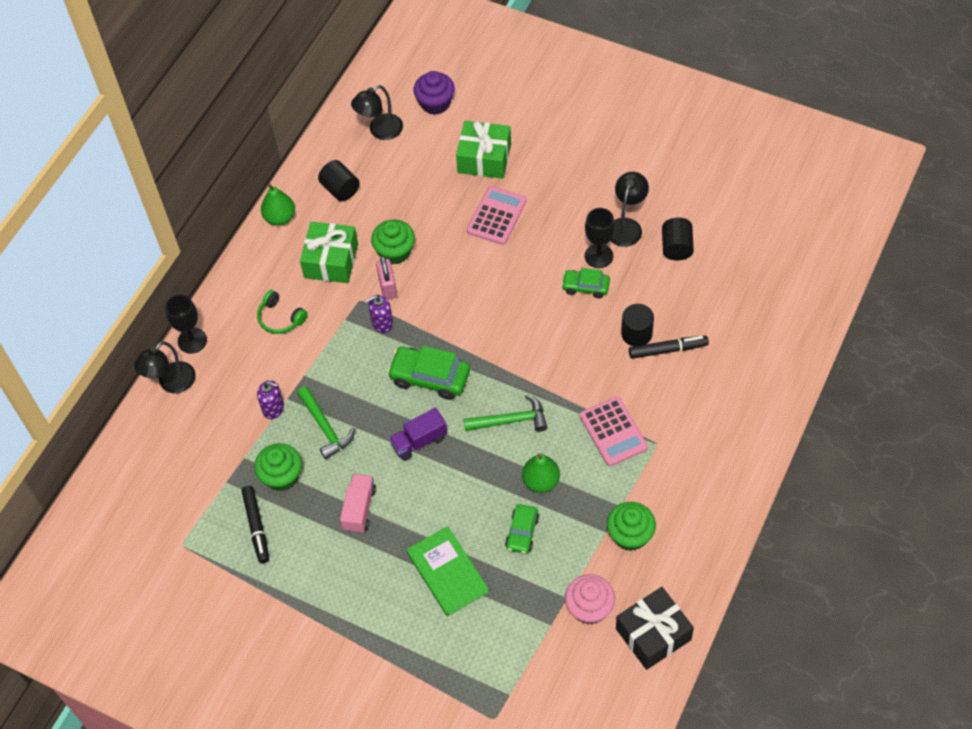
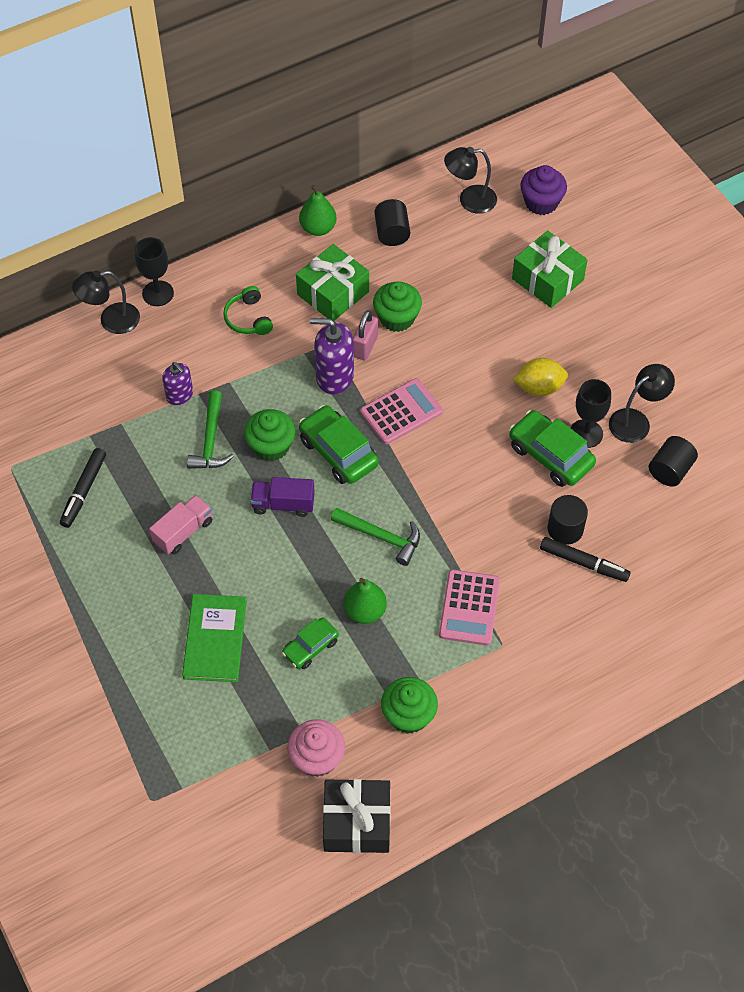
camera: 30 degrees right, 0 degrees up
(282, 476) = (140, 460): green cupcake -> green cupcake (271, 446)
(382, 323) = (334, 376): purple soap dispenser -> purple soap dispenser, size x1.62
(496, 216) = (517, 339): pink calculator -> pink calculator (401, 412)
(540, 242) = (539, 387): none -> yellow lemon
(585, 287) = (550, 455): green car -> green car, size x1.63

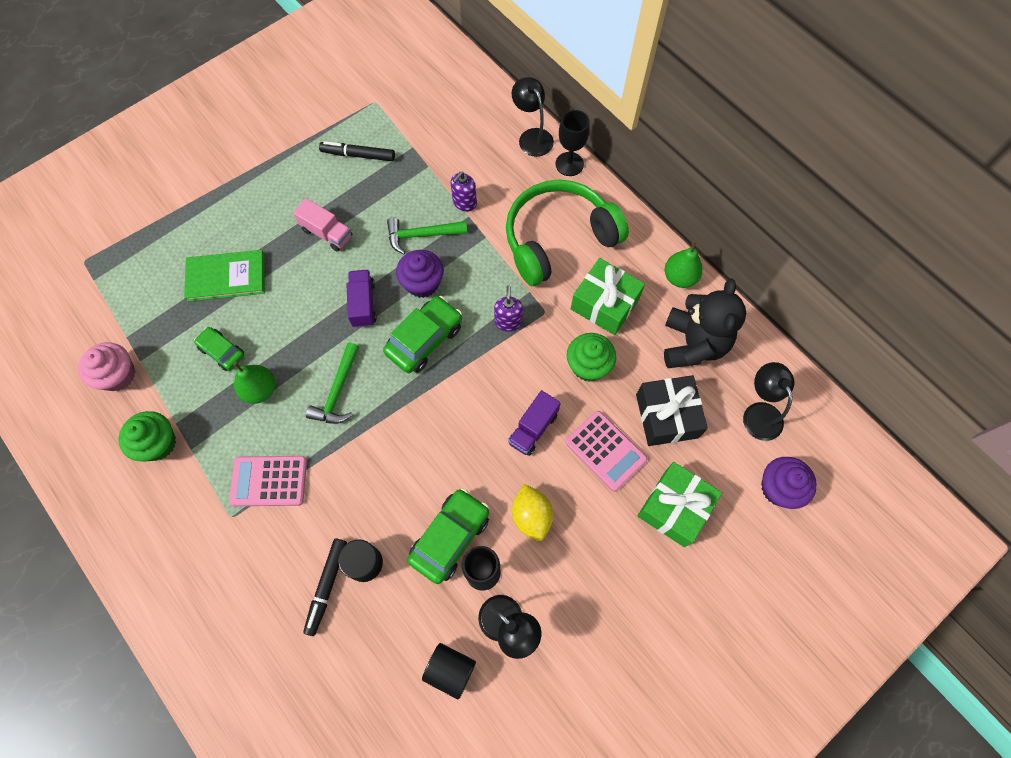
camera: 80 degrees right, 10 degrees up
(248, 318) = (558, 239): green headphones -> green headphones, size x2.33
(271, 446) = (422, 283): green cupcake -> purple cupcake
(334, 376) = (508, 322): purple soap dispenser -> purple soap dispenser, size x0.62
(357, 823) = (58, 417): black gift -> black gift (666, 416)
(365, 347) = (548, 343): pink padlock -> none
(392, 233) = (693, 344): black cylinder -> black teddy bear
(401, 412) = (478, 387): pink calculator -> pink calculator (605, 450)
(453, 373) = (533, 428): none -> purple truck

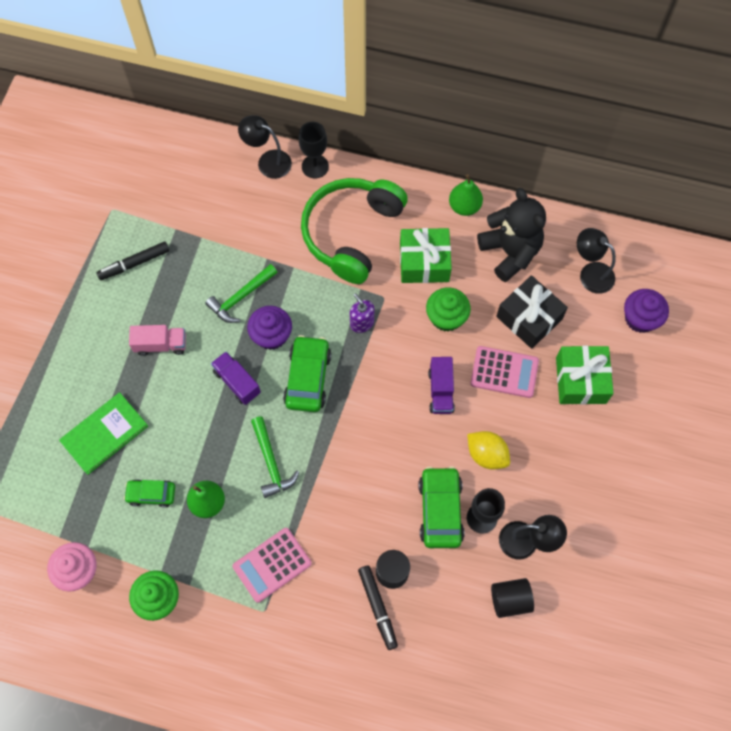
camera: 35 degrees left, 0 degrees up
(464, 202) = (255, 249): purple soap dispenser -> none

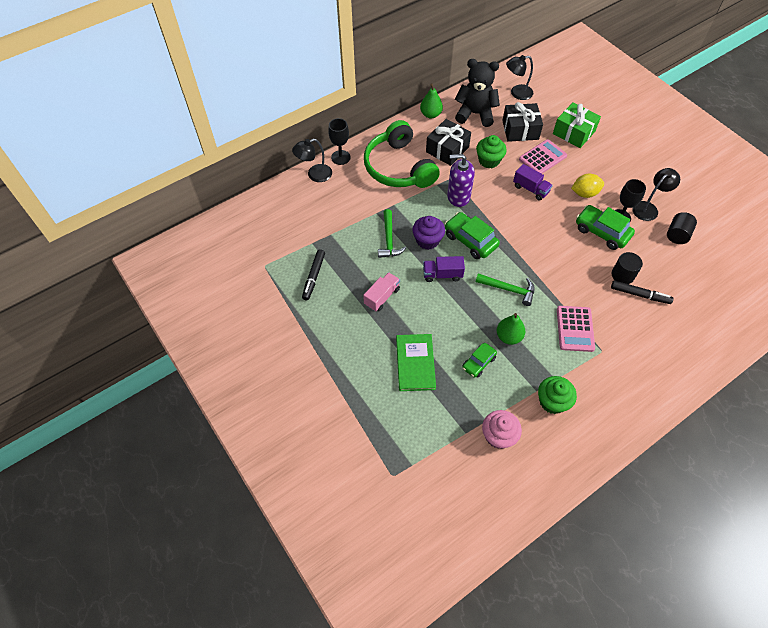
camera: 50 degrees left, 10 degrees down
(362, 323) = (458, 196): purple soap dispenser -> purple soap dispenser, size x1.62
(424, 262) = (447, 149): green gift -> black gift
(640, 318) = (559, 91): purple cupcake -> none

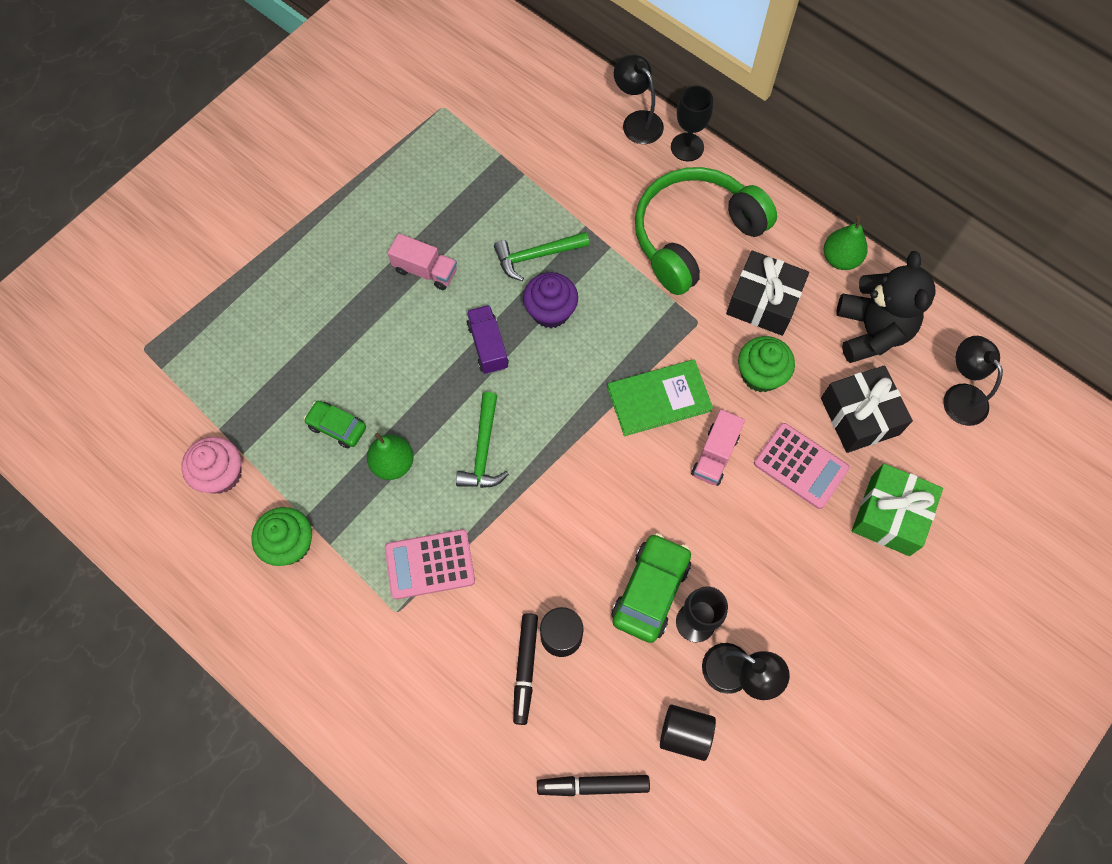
camera: 75 degrees right, 10 degrees up
(314, 277) = (439, 173): black marker -> black marker (593, 785)
(415, 363) = (319, 340): green book -> green book (659, 399)
(458, 196) = (659, 340): purple soap dispenser -> none
(470, 240) = (568, 375): green car -> none
(530, 189) = (715, 455): purple truck -> pink truck
(584, 193) = (735, 551): yellow lemon -> none

